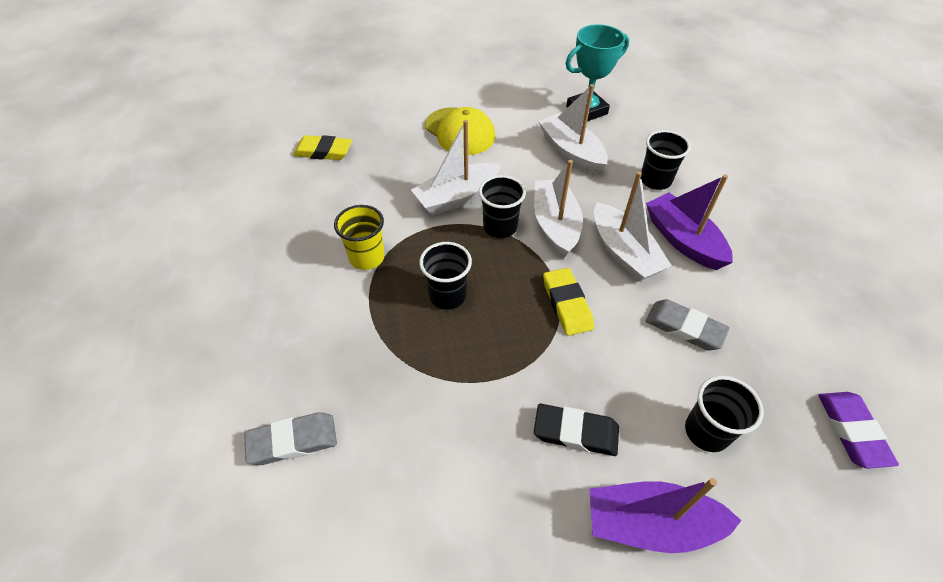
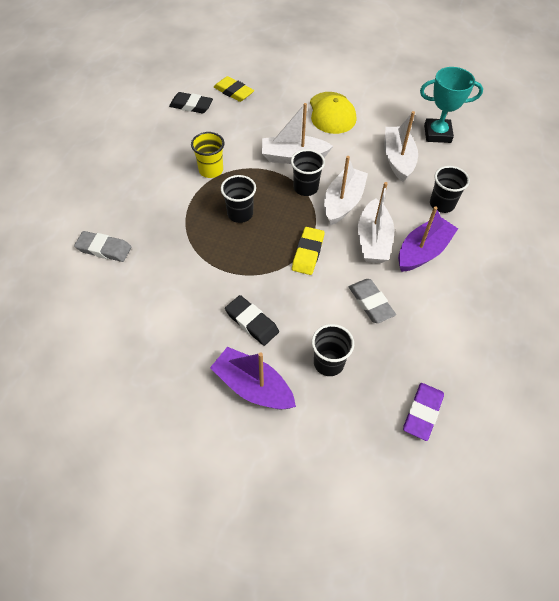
camera: 30 degrees right, 5 degrees up
(280, 188) = (191, 105): none -> black eraser
(683, 240) = (423, 251): purple boat -> purple boat turned 45 degrees clockwise

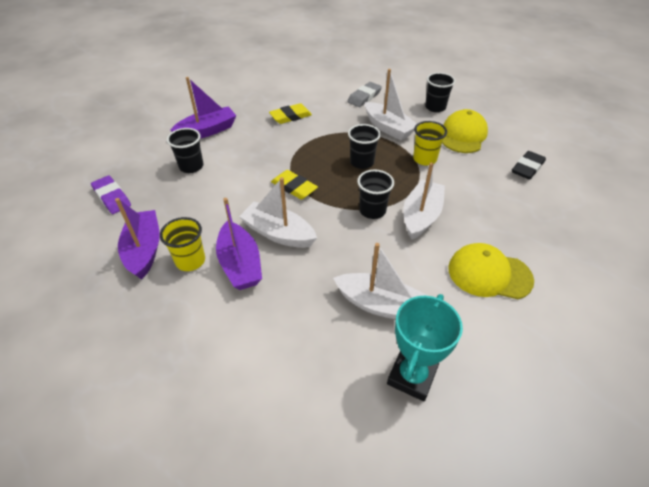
camera: 115 degrees right, 10 degrees down
(155, 151) = (463, 135): none -> yellow cap
(233, 92) = (548, 202): yellow eraser -> yellow eraser (290, 116)
(252, 322) = (254, 142): black eraser -> none
(343, 202) = (338, 230): white boat -> white boat (388, 128)
(371, 303) = (218, 206): grey eraser -> none
(442, 204) = (287, 313): black cup -> black cup (435, 107)
(444, 288) = (190, 261): none -> yellow cup
(460, 331) = (144, 250): none -> purple boat

